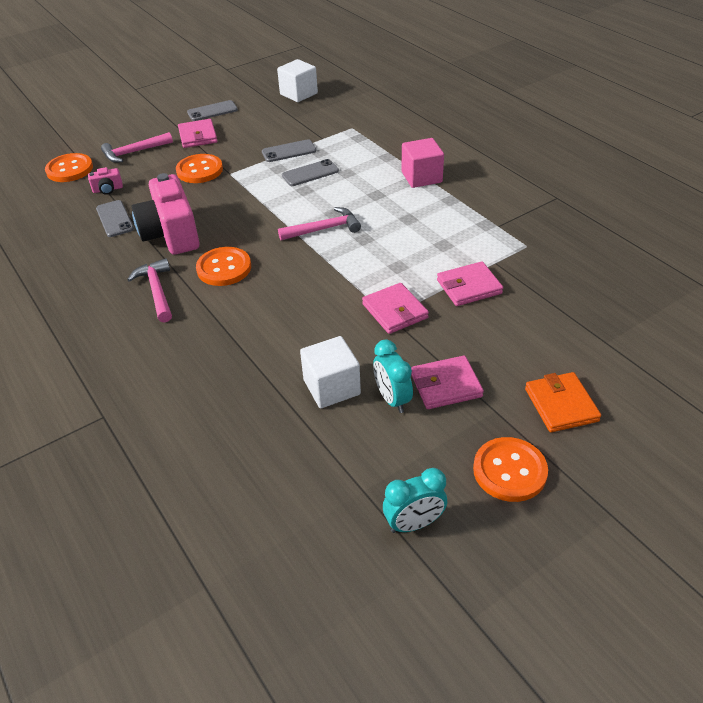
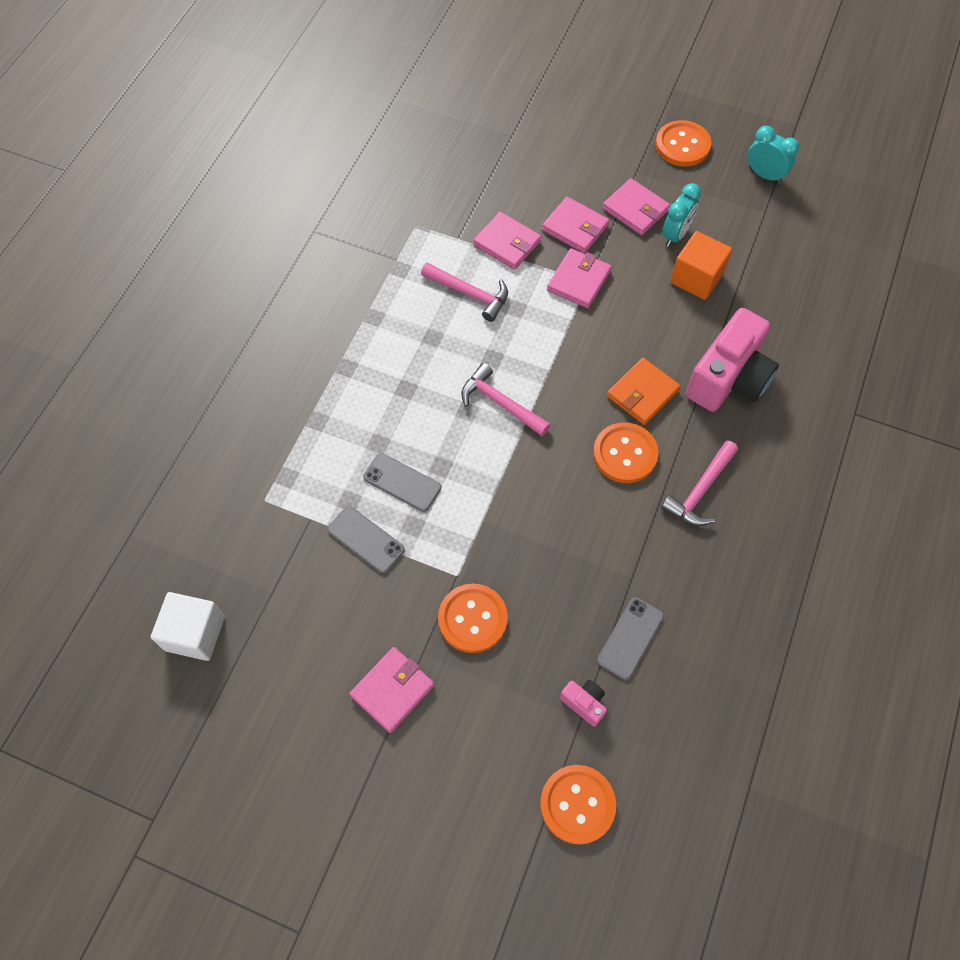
camera: 125 degrees left, 20 degrees up
(134, 152) = (483, 748): pink hammer -> pink hammer (469, 294)
(171, 234) = (611, 549): pink camera -> pink camera (728, 378)
(212, 111) = (311, 727): grey phone -> none
(331, 387) = (696, 278): white cube -> orange cube
(421, 177) = (343, 364): pink cube -> none
(455, 334) = (575, 228): none -> pink wallet
(561, 405) = (600, 139): orange wallet -> orange wallet (642, 393)

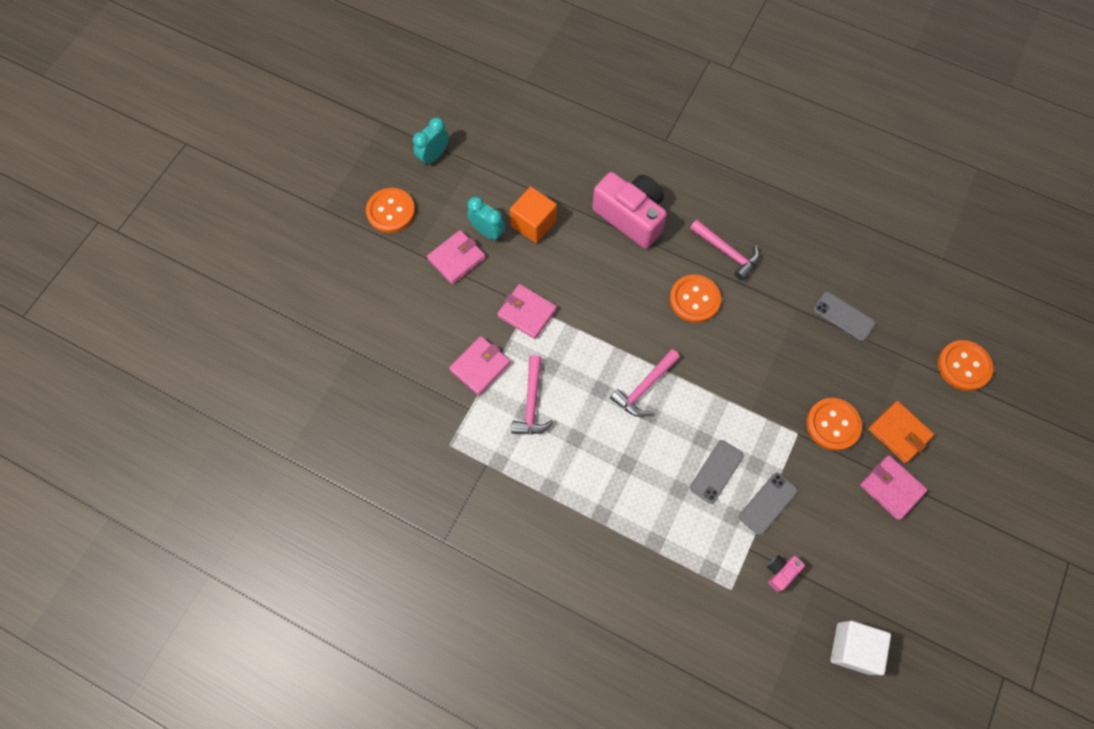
camera: 85 degrees left, 5 degrees up
(469, 294) = (532, 403): pink hammer -> pink hammer turned 150 degrees clockwise
(575, 228) = (470, 309): pink wallet -> none
(584, 703) = (893, 353): pink camera -> pink camera (780, 572)
(642, 393) = (641, 279): orange wallet -> orange wallet (899, 433)

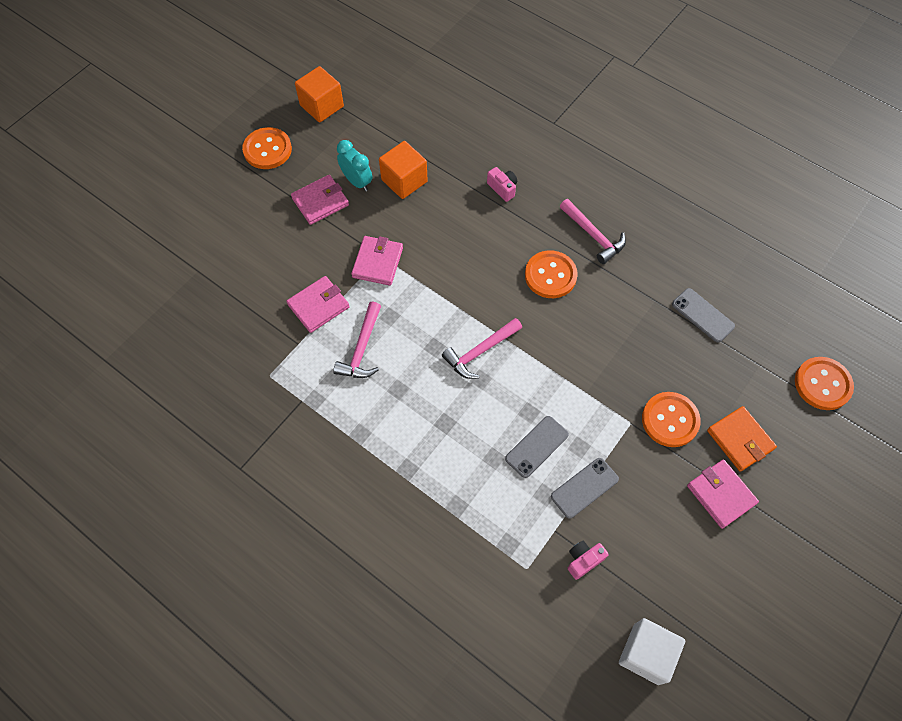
camera: 10 degrees right, 5 degrees down
(434, 156) = (322, 106): turquoise clock -> orange cube
(527, 313) = (377, 262): pink wallet -> pink wallet turned 60 degrees clockwise
(630, 217) = (502, 188): pink camera -> pink camera, size x0.43

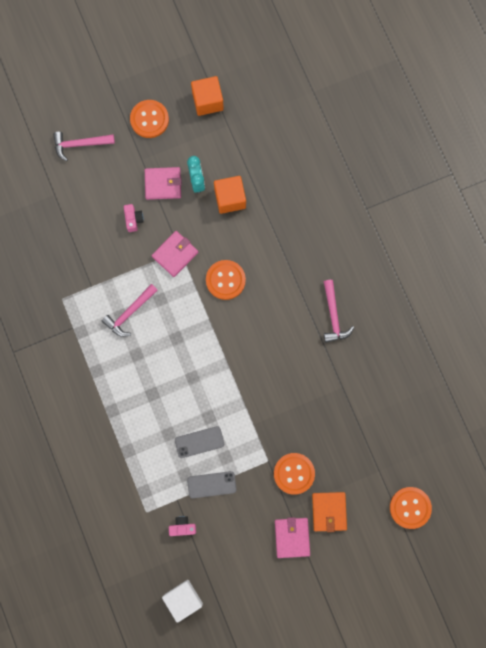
camera: 30 degrees right, 15 degrees up
(318, 306) = (119, 265): pink wallet -> none
(480, 352) = (203, 358): pink hammer -> pink hammer (80, 144)
(502, 188) = (295, 243): pink camera -> pink camera (133, 219)
(550, 275) = (284, 329): orange button -> orange button (225, 280)
(703, 315) = (366, 416): grey phone -> none

